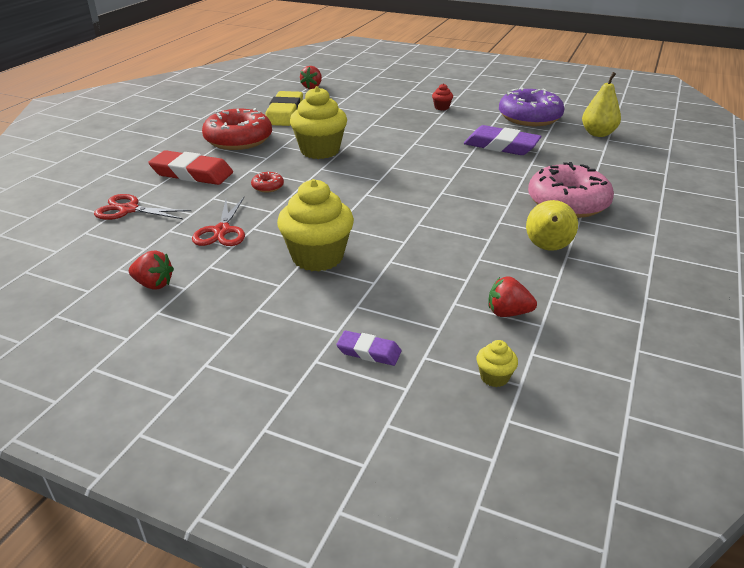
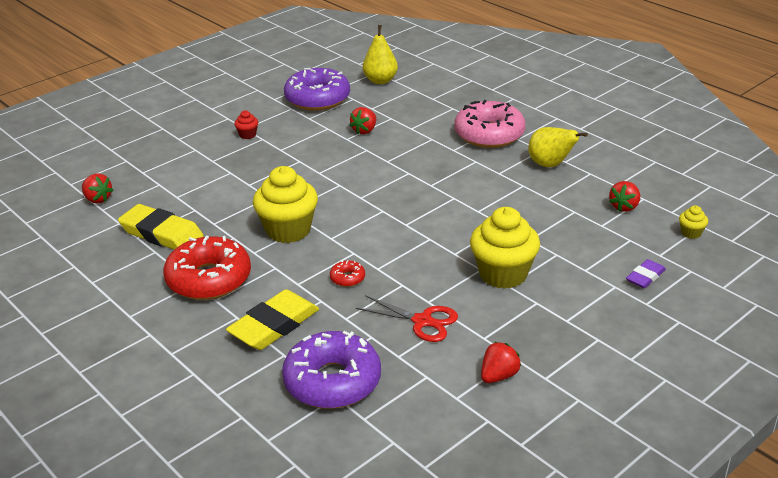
camera: 65 degrees left, 0 degrees up
(129, 210) = (332, 381): red scissors -> purple donut
(192, 173) = (274, 325): red eraser -> yellow eraser
(501, 146) = (364, 130): purple eraser -> red strawberry

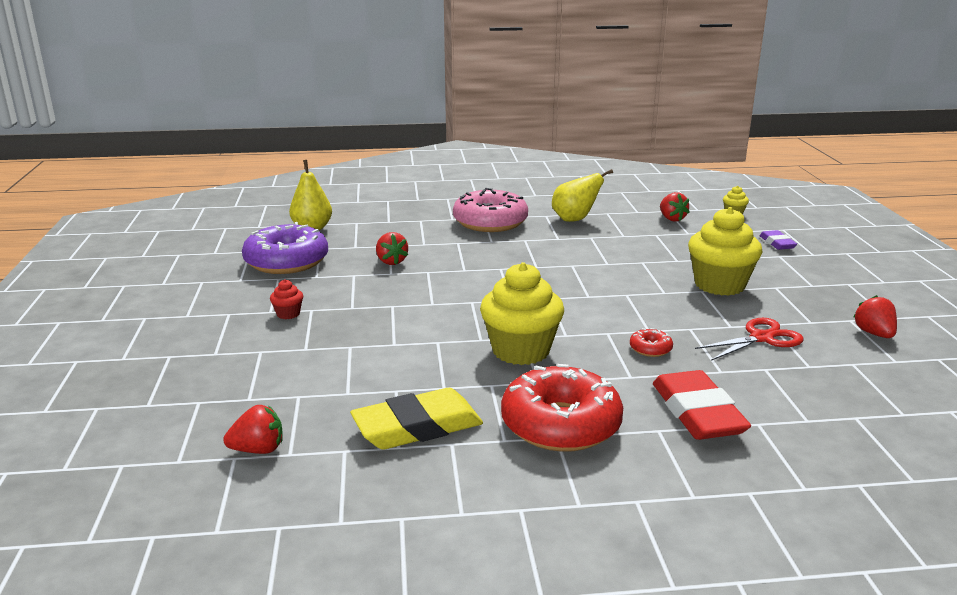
camera: 55 degrees left, 10 degrees down
(274, 325) = (697, 412): yellow eraser -> red eraser
(332, 381) = (829, 411): purple donut -> none

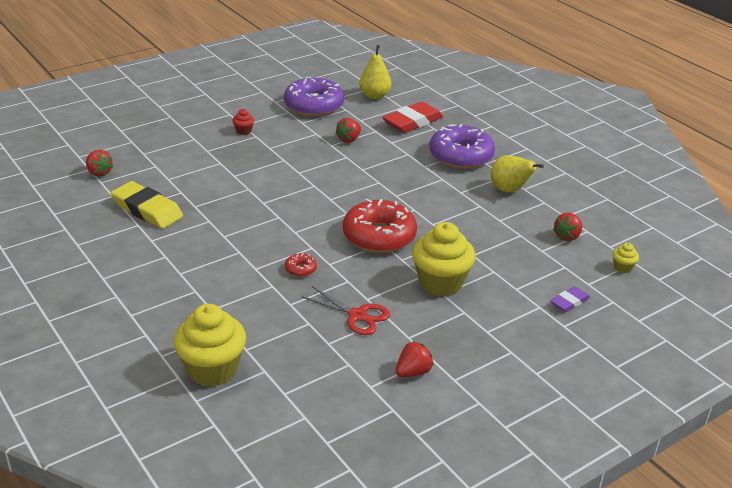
camera: 60 degrees right, 10 degrees up
(490, 222) = (461, 156): pink donut -> purple donut
(521, 351) = (259, 220): yellow cupcake -> yellow cupcake (212, 370)
(560, 424) = (179, 254): red donut -> red donut (379, 236)
(697, 412) = (226, 302): red eraser -> red eraser (412, 122)

